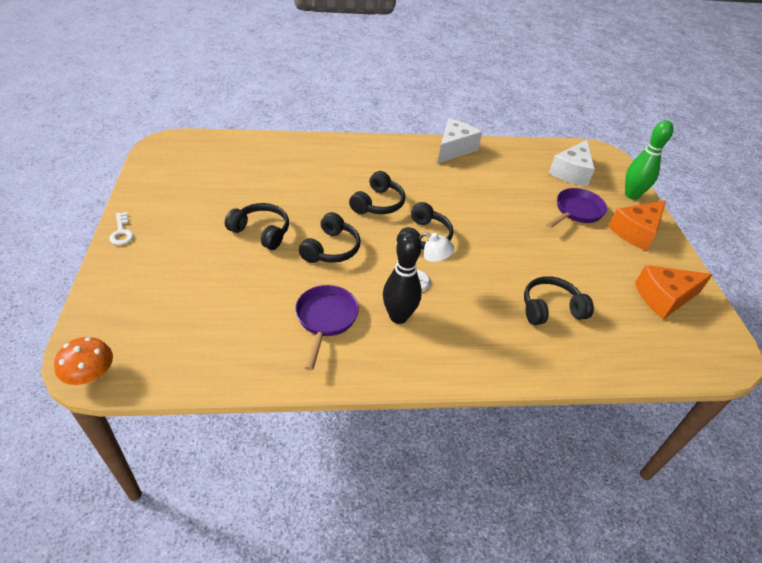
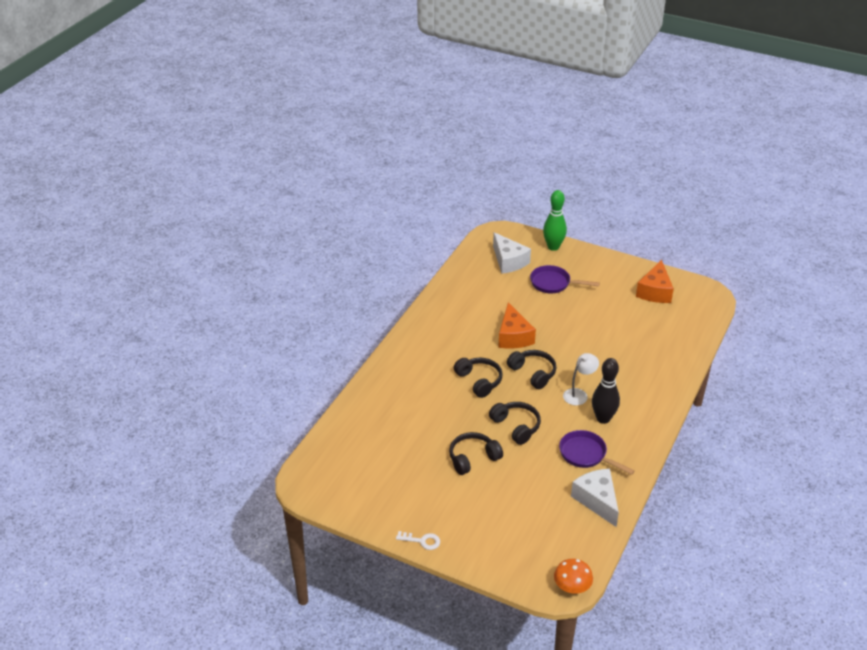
camera: 55 degrees left, 5 degrees down
(454, 149) = (436, 308): white cheese -> white cheese (597, 500)
(550, 309) = (636, 346): black headphones -> none
(576, 211) = (553, 283): purple pan -> purple pan turned 60 degrees counterclockwise
(636, 232) = (591, 268): orange cheese -> orange cheese (513, 336)

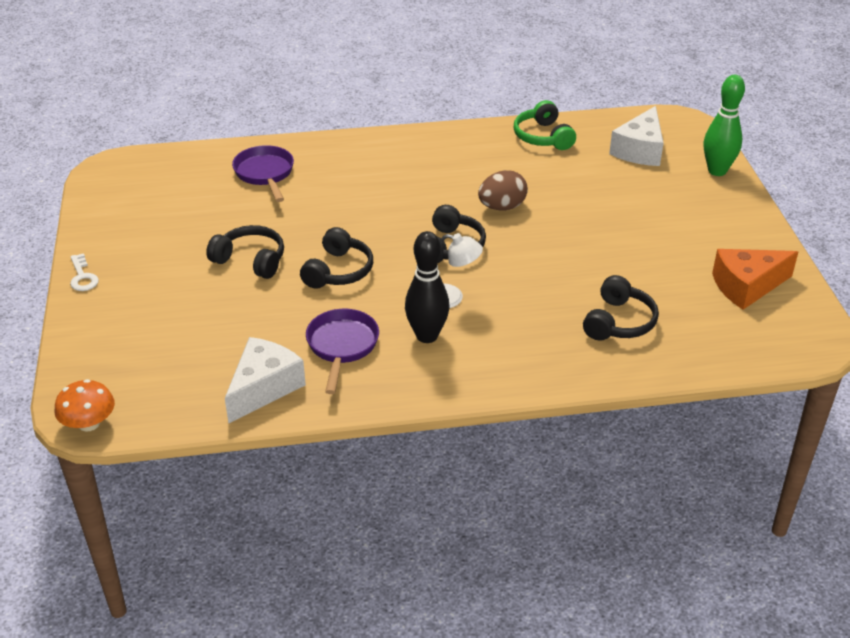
camera: 55 degrees right, 0 degrees up
(460, 287) = (543, 137): none -> green headphones
(479, 381) = (391, 213): black headphones -> black headphones (619, 322)
(513, 336) = (502, 207): orange cheese -> brown egg
(553, 283) = (644, 198): purple pan -> purple pan (265, 174)

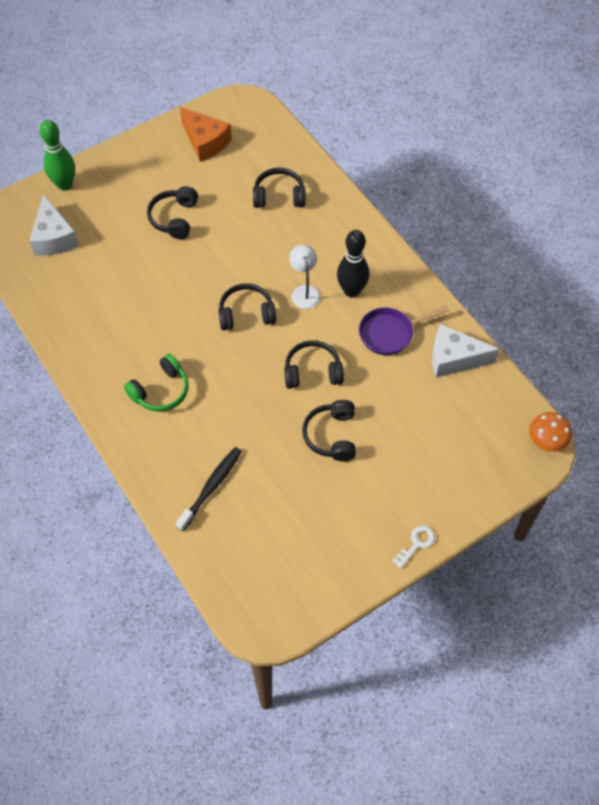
camera: 115 degrees left, 20 degrees up
(265, 174) = (211, 487): purple pan -> black toothbrush
(502, 207) = (178, 300): brown egg -> none
(543, 137) = (60, 306): green headphones -> green headphones (161, 391)
(625, 232) = (174, 218): none -> black headphones
(640, 150) = (54, 237): white cheese -> white cheese turned 75 degrees clockwise

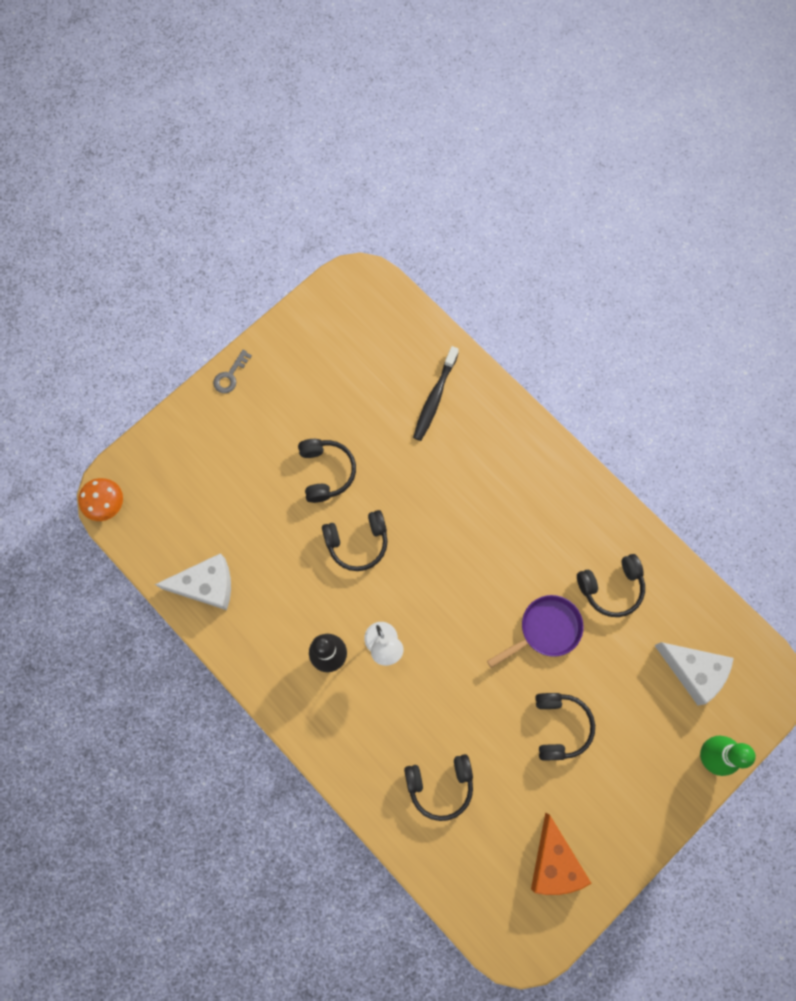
camera: 170 degrees right, 15 degrees up
(54, 237) = (694, 671): white cheese -> white cheese turned 150 degrees clockwise
(161, 391) = (512, 492): green headphones -> none
(205, 142) = (554, 862): orange cheese -> orange cheese turned 135 degrees counterclockwise
(246, 313) = (443, 604): black headphones -> black headphones (611, 587)
(390, 333) = (279, 605): purple pan -> purple pan (545, 629)
(416, 544) = (230, 375): white key -> grey key

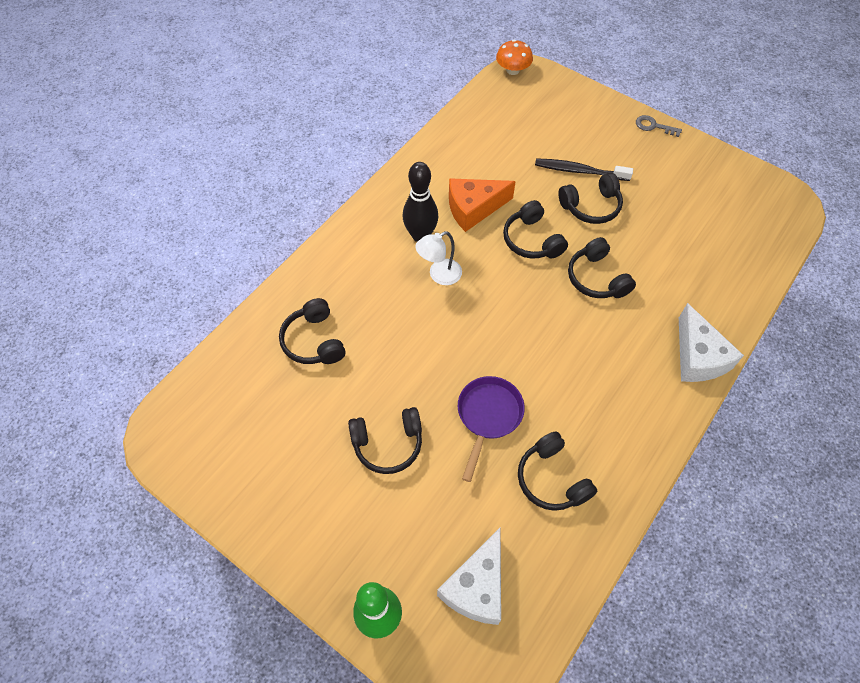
camera: 80 degrees right, 15 degrees down
(206, 585) = (463, 141): white cheese -> white cheese (698, 357)
(415, 492) = (596, 278): none -> black headphones
(435, 398) = (699, 281): black toothbrush -> black toothbrush (579, 171)
(545, 629) = (488, 416): purple pan -> purple pan turned 120 degrees counterclockwise
(554, 862) = (247, 456): orange cheese -> orange cheese (473, 209)

